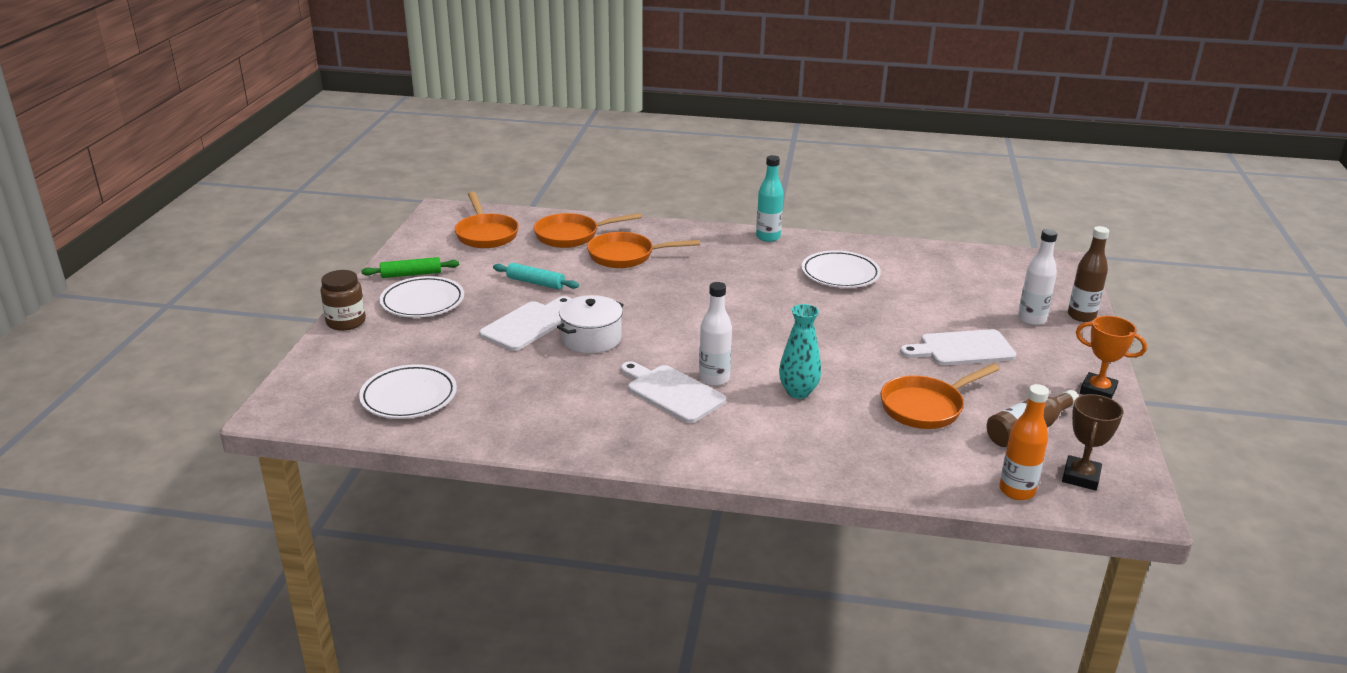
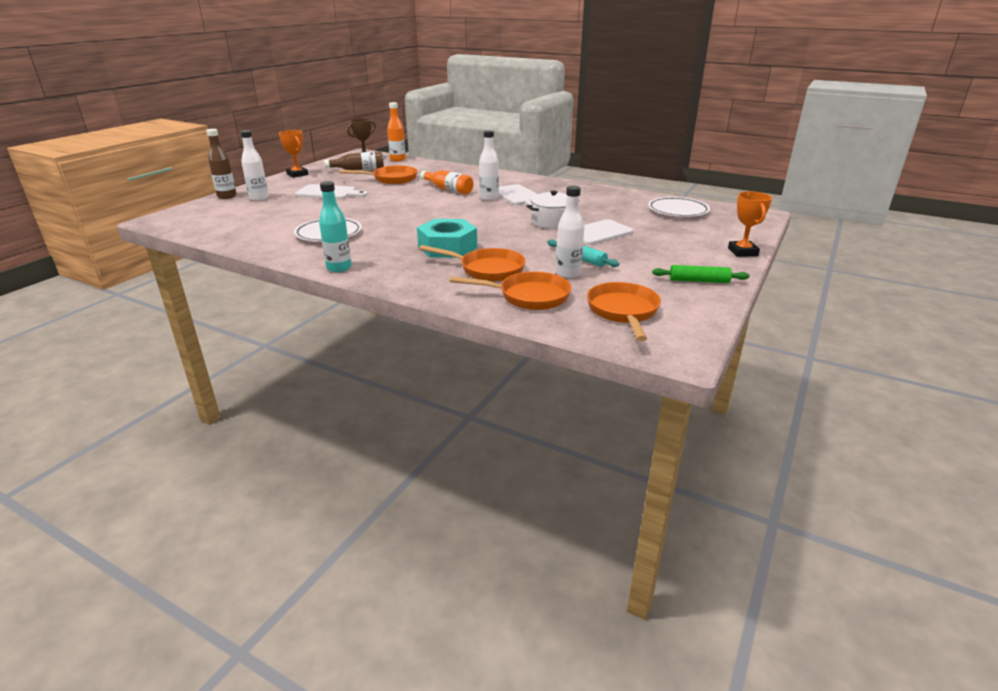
camera: 160 degrees left, 0 degrees up
(346, 322) = (742, 252): brown jar -> orange trophy
(422, 302) = (681, 258): white plate -> none
(544, 263) = (568, 273): none -> white bottle
(689, 276) = (447, 247): none -> turquoise nut
(798, 392) = (448, 189): turquoise vase -> orange bottle

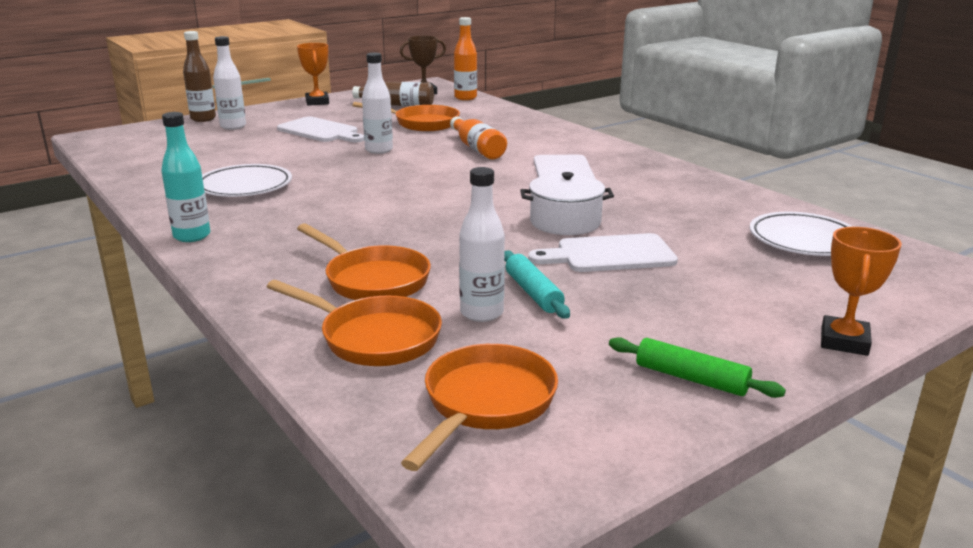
camera: 25 degrees right, 5 degrees down
(447, 247) = (364, 234): turquoise nut -> none
(489, 198) = (518, 170): white bottle -> white bottle (379, 150)

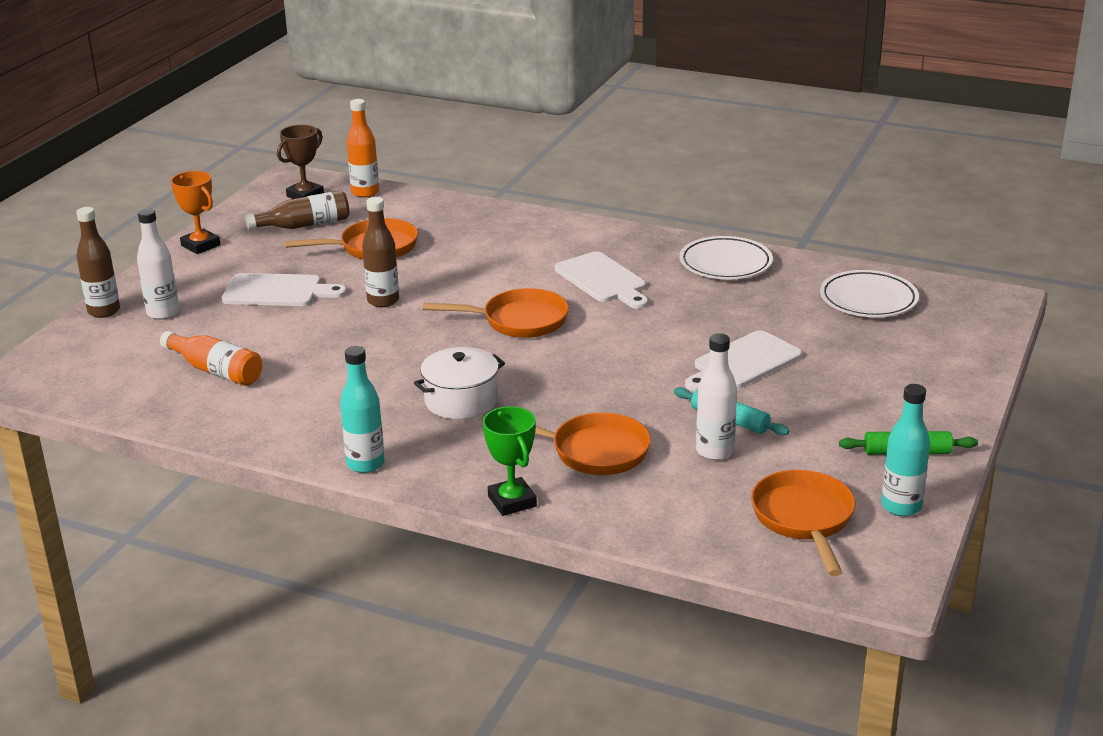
camera: 30 degrees left, 5 degrees up
(245, 186) = (319, 391): white plate -> white plate (725, 264)
(247, 294) = (512, 501): none -> green trophy
(373, 338) = (665, 501): orange pan -> orange pan (518, 321)
(379, 150) = (383, 301): white bottle -> brown bottle
(477, 148) = (480, 269): orange bottle -> orange bottle (216, 371)
(565, 222) = (671, 339): white pot -> white pot (461, 400)
(616, 431) = (901, 506): none -> turquoise bottle
(844, 341) = (970, 388): orange trophy -> none

